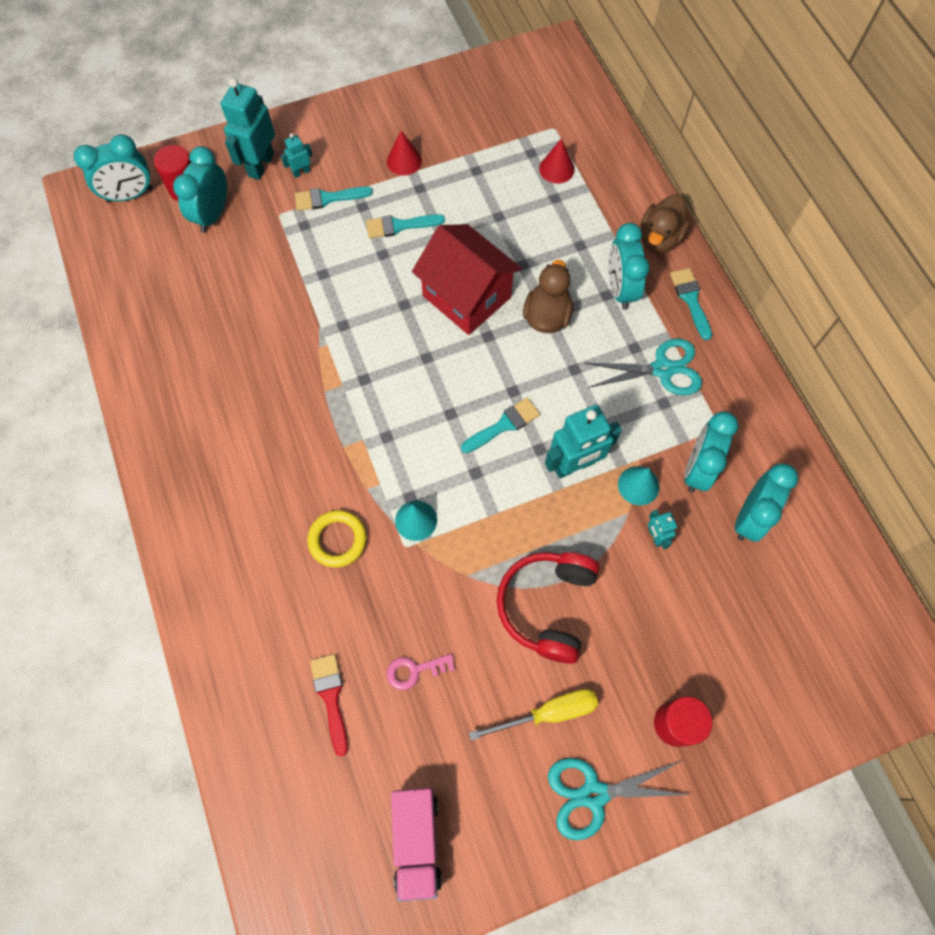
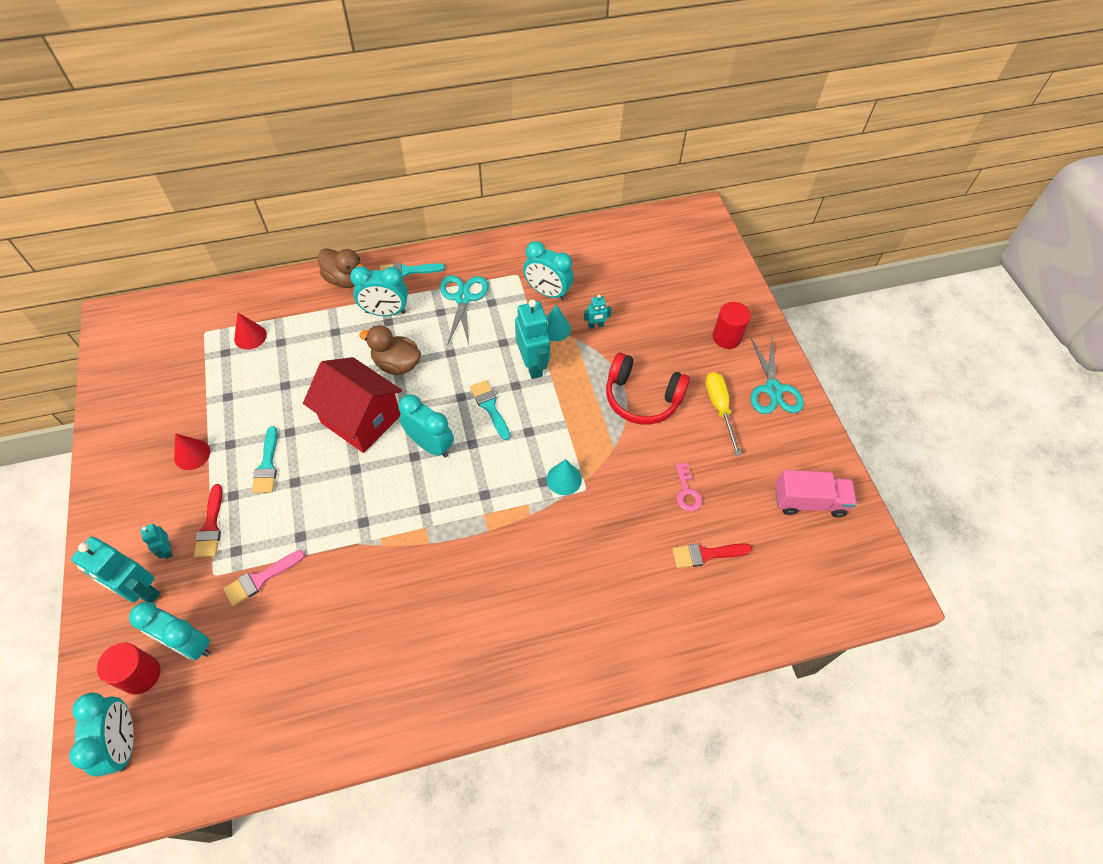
camera: 85 degrees left, 10 degrees down
(276, 252) = (260, 579): none -> pink brush
(328, 198) = (211, 526): turquoise brush -> red brush
(337, 540) = (574, 541): yellow ring -> none
(467, 297) = (361, 419): red house -> red house turned 75 degrees clockwise
(749, 517) = (588, 271): turquoise clock -> turquoise clock (430, 445)

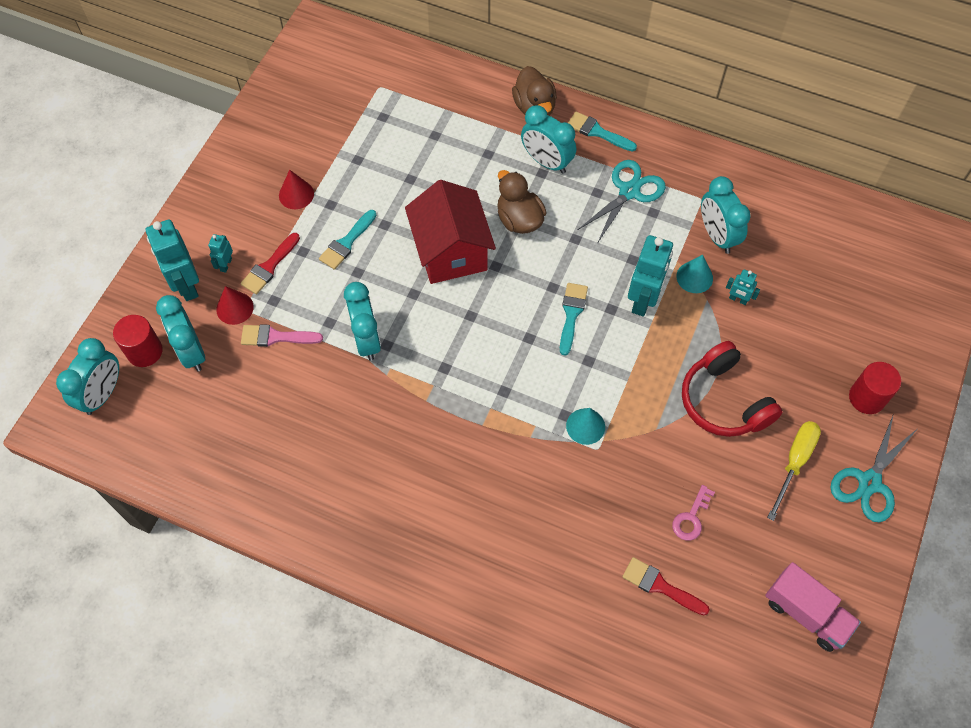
camera: 40 degrees right, 5 degrees up
(250, 336) = (413, 114): red cone -> red cone (235, 308)
(430, 445) = (492, 314): turquoise clock -> turquoise clock (367, 340)

